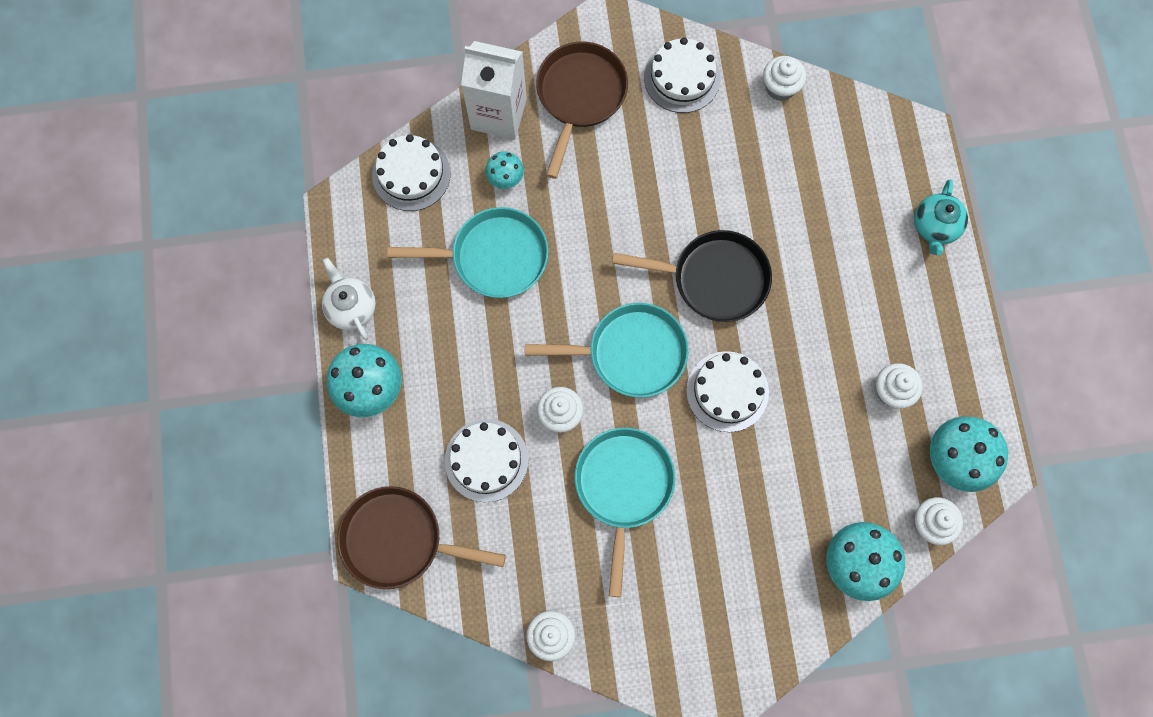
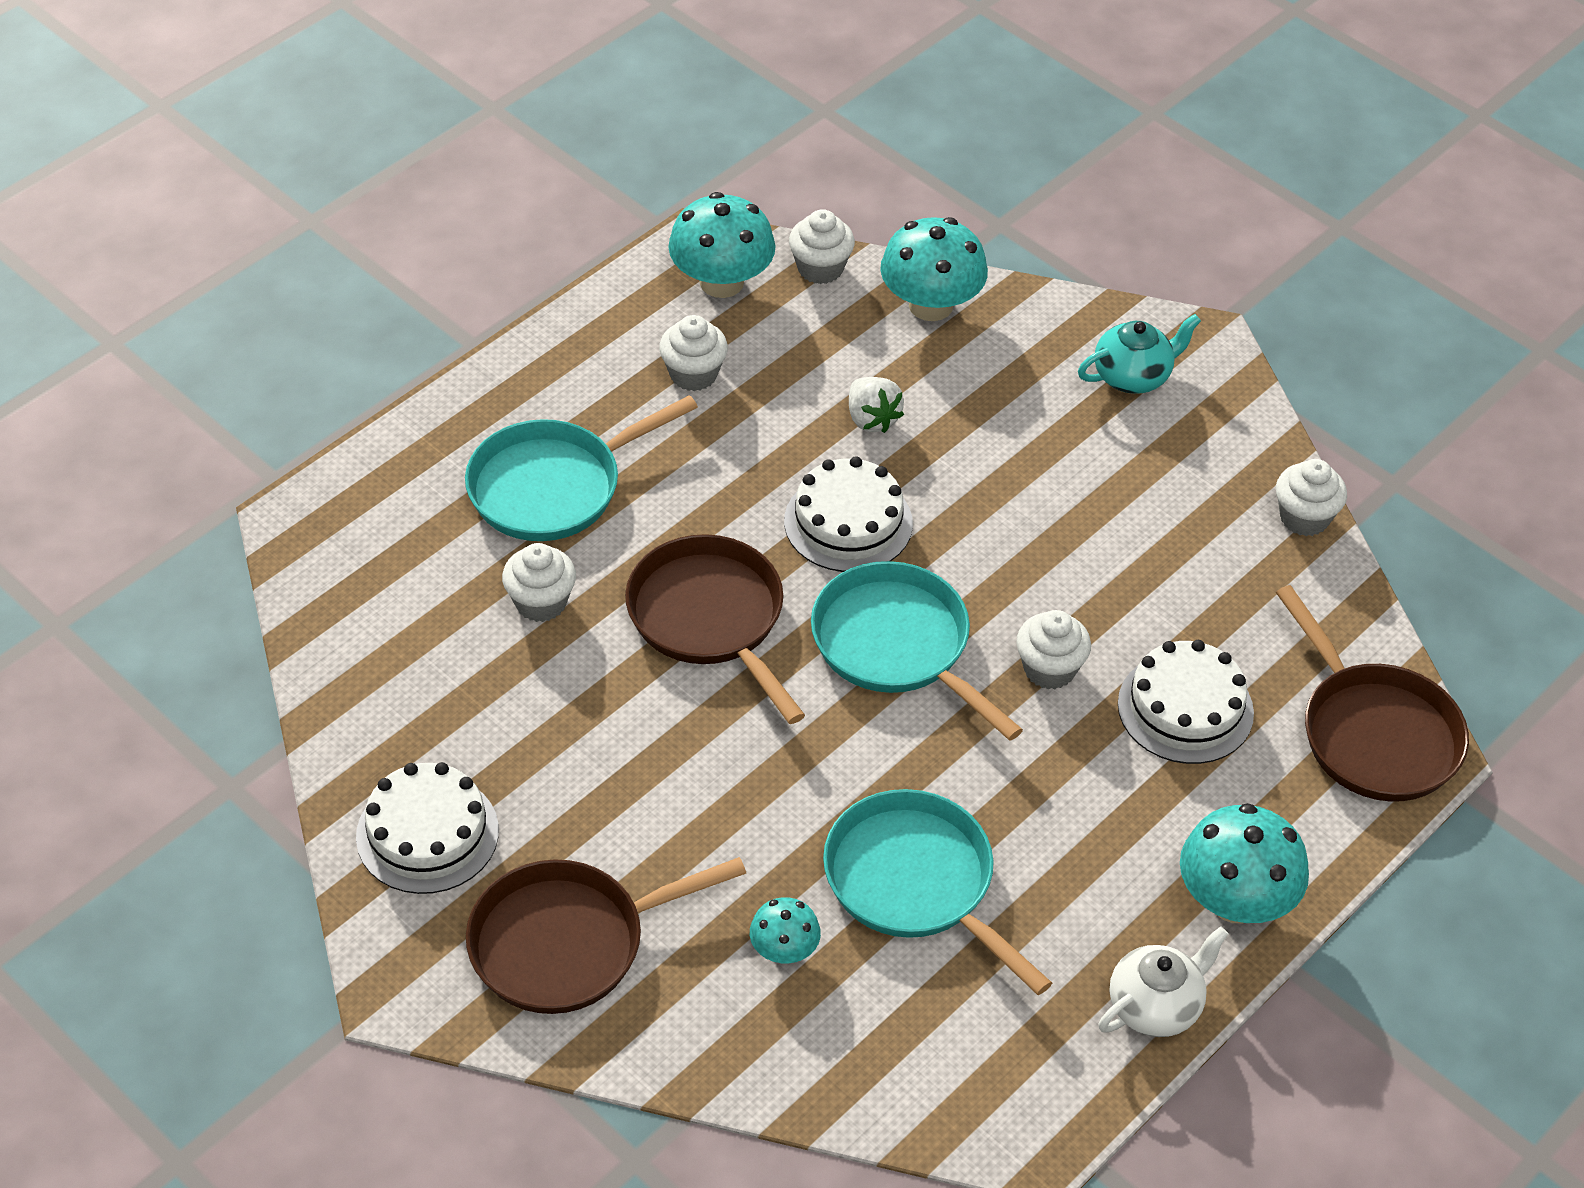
camera: 130 degrees left, 25 degrees down
(351, 307) = (1156, 1006): white teapot -> white teapot turned 150 degrees counterclockwise
(411, 174) = (890, 1077): white cake -> none
(498, 114) = (690, 1029): white carton -> none
(623, 488) = (1070, 552): turquoise pan -> turquoise pan (554, 486)
(713, 279) = (711, 619): black pan -> brown pan
(780, 87) = (347, 708): white cupcake -> white cupcake (541, 602)
(791, 460) = (872, 419): none -> white strawberry
(935, 227) = (427, 440): turquoise teapot -> turquoise teapot (1133, 376)

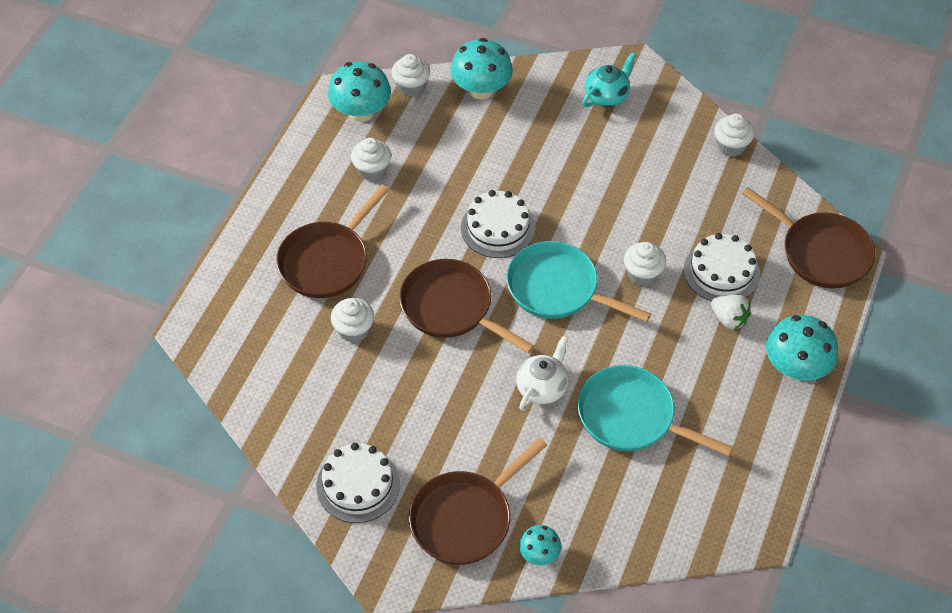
camera: 20 degrees left, 5 degrees up
(554, 486) = (327, 260): turquoise pan -> brown pan
(784, 950) = (582, 479): turquoise mushroom -> turquoise mushroom (539, 554)
(872, 419) = (481, 165): white strawberry -> white strawberry (729, 319)
(1156, 1006) = (784, 438): white teapot -> white teapot (542, 387)

